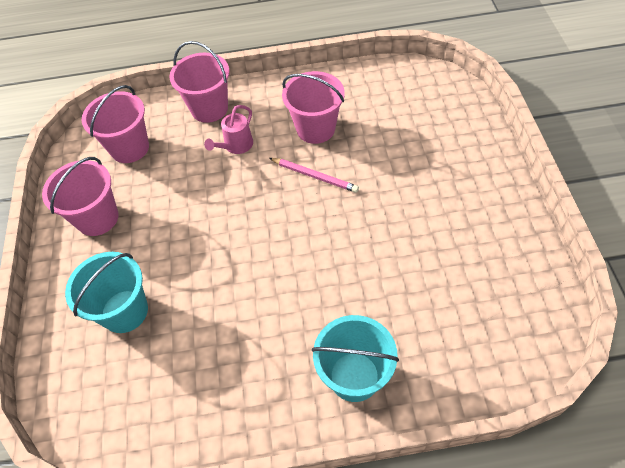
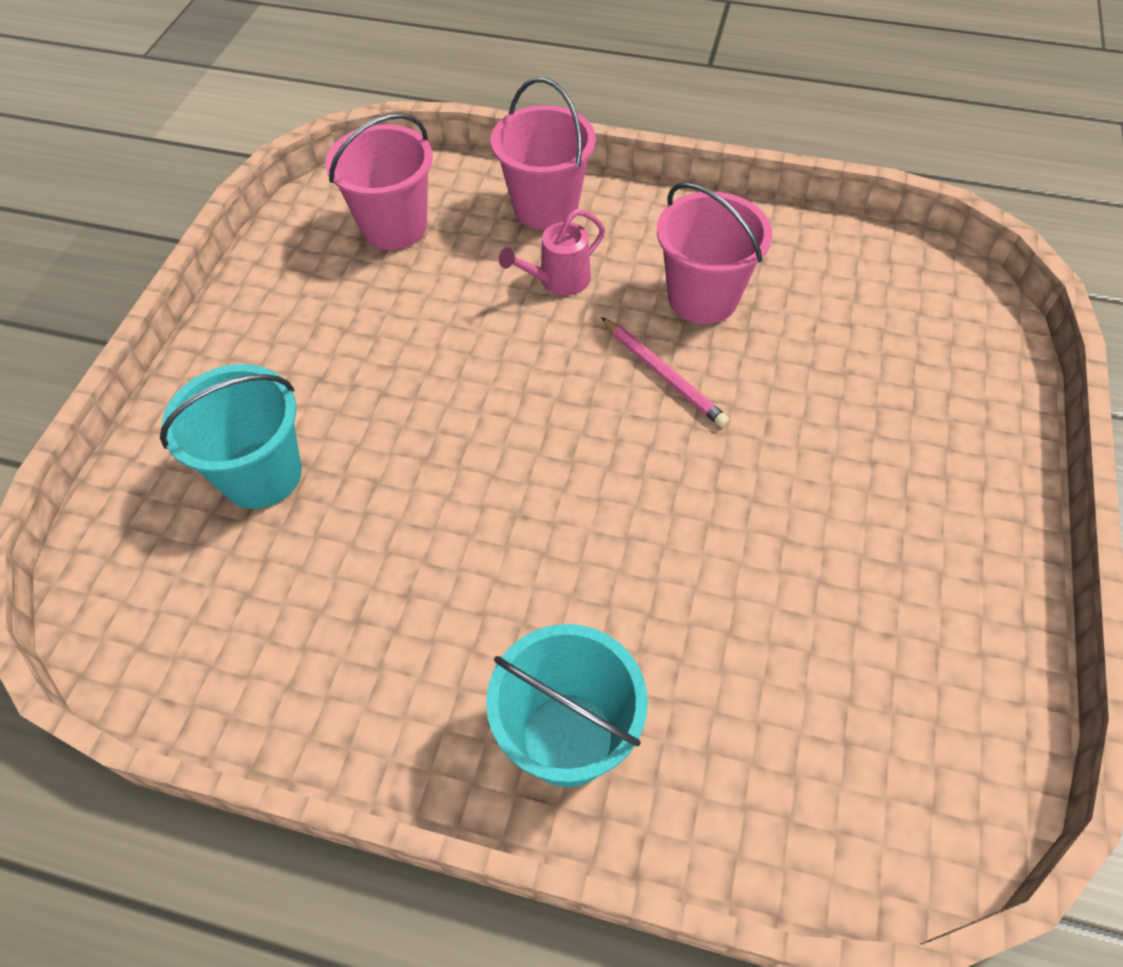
camera: 20 degrees right, 0 degrees up
(97, 218) = (294, 316): pink bucket -> none

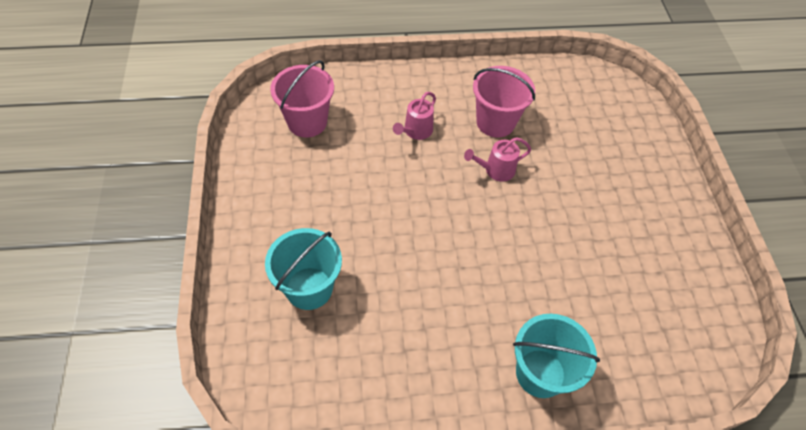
camera: 25 degrees left, 0 degrees up
(545, 207) = (387, 90): pink bucket -> none
(663, 374) = (495, 170): pink pencil -> pink watering can

